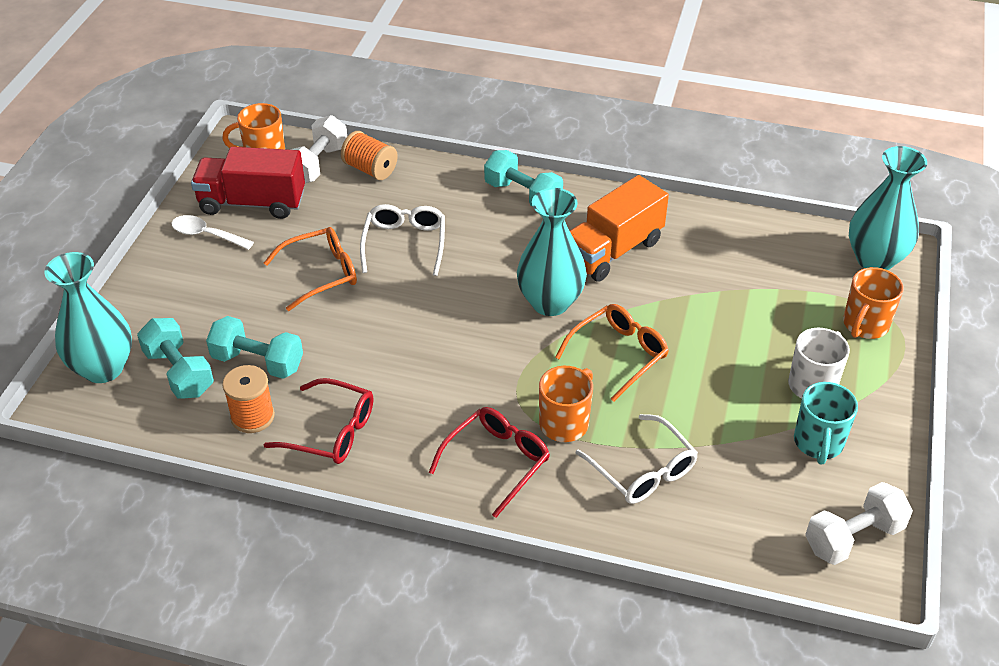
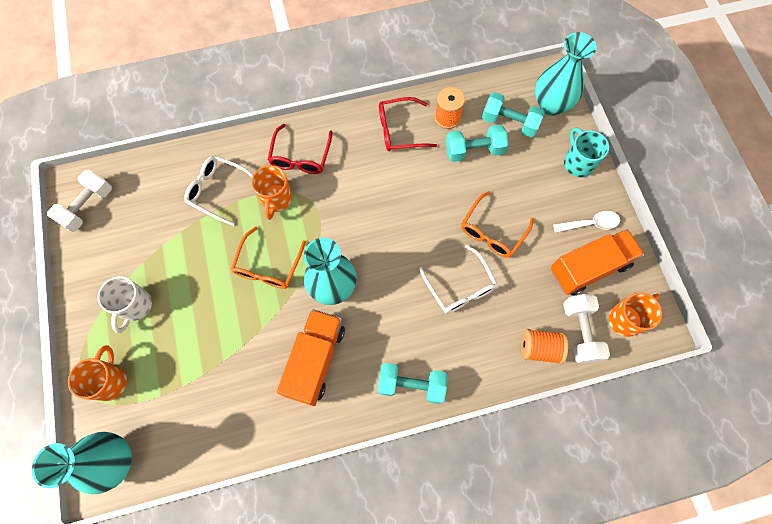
camera: 150 degrees right, 25 degrees up
(252, 203) = (589, 268): red truck -> orange truck
(818, 443) = (121, 261): turquoise mug -> turquoise mug (578, 163)

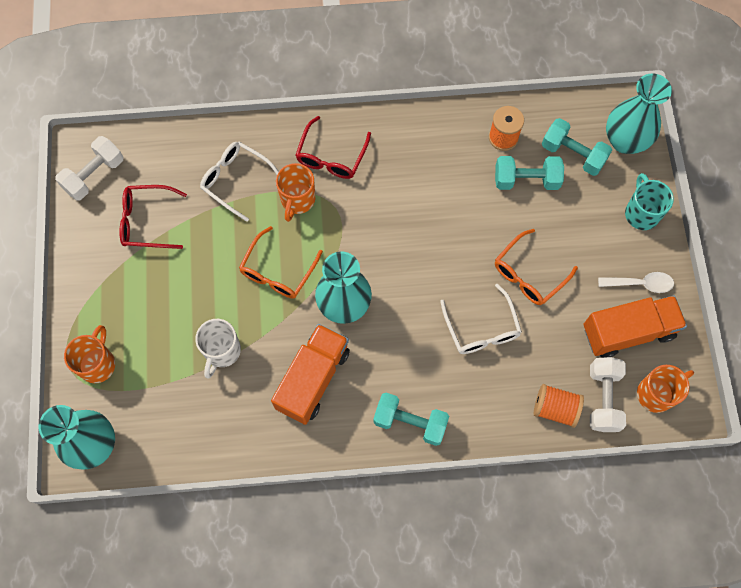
camera: 10 degrees right, 0 degrees up
(135, 306) = (132, 291): white mug -> white mug (222, 351)
(400, 130) = (447, 143): red glasses -> red glasses (147, 221)

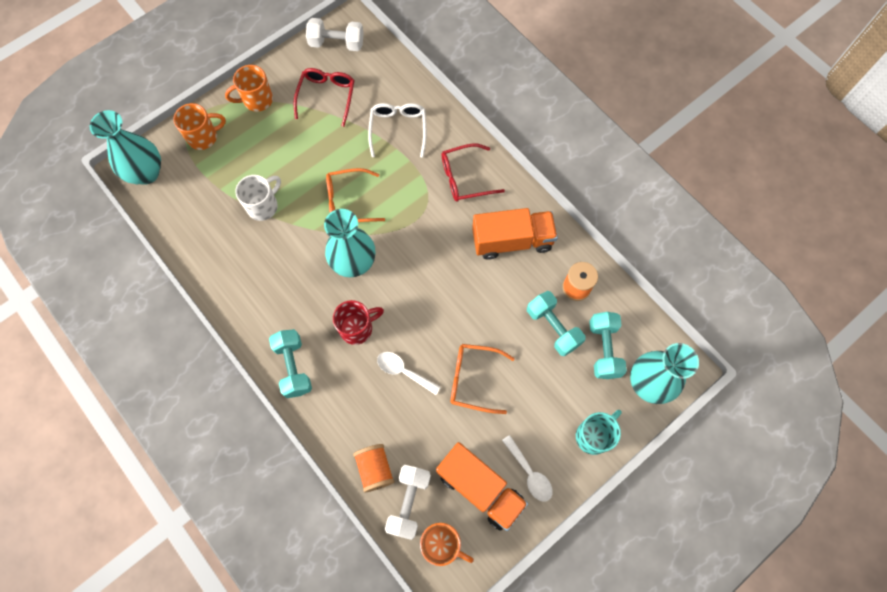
camera: 55 degrees right, 0 degrees up
(147, 221) = (326, 97): red glasses -> red glasses turned 45 degrees clockwise
(222, 351) = (263, 206): white mug -> white mug turned 150 degrees clockwise
(297, 200) = (413, 178): orange mug -> orange mug (257, 100)
(313, 379) = (282, 278): orange truck -> orange truck (512, 241)
(412, 342) = (357, 328): none -> red mug
(481, 328) = (403, 371): white glasses -> white spoon
(603, 398) = (409, 502): white dumbbell -> white dumbbell turned 45 degrees counterclockwise

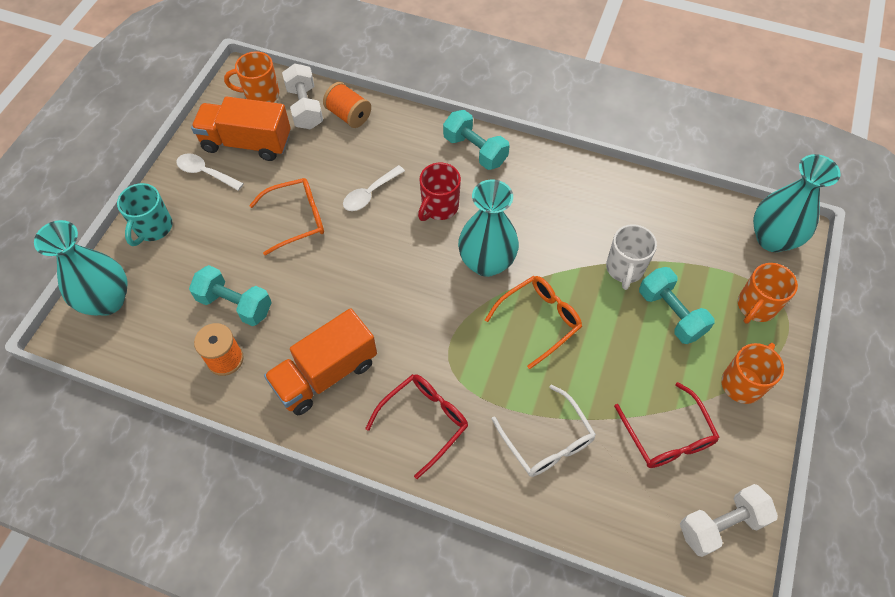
camera: 150 degrees right, 10 degrees down
(403, 371) = (370, 194): white spoon -> white spoon turned 135 degrees clockwise
(604, 349) = (169, 310): turquoise dumbbell -> turquoise dumbbell (670, 313)

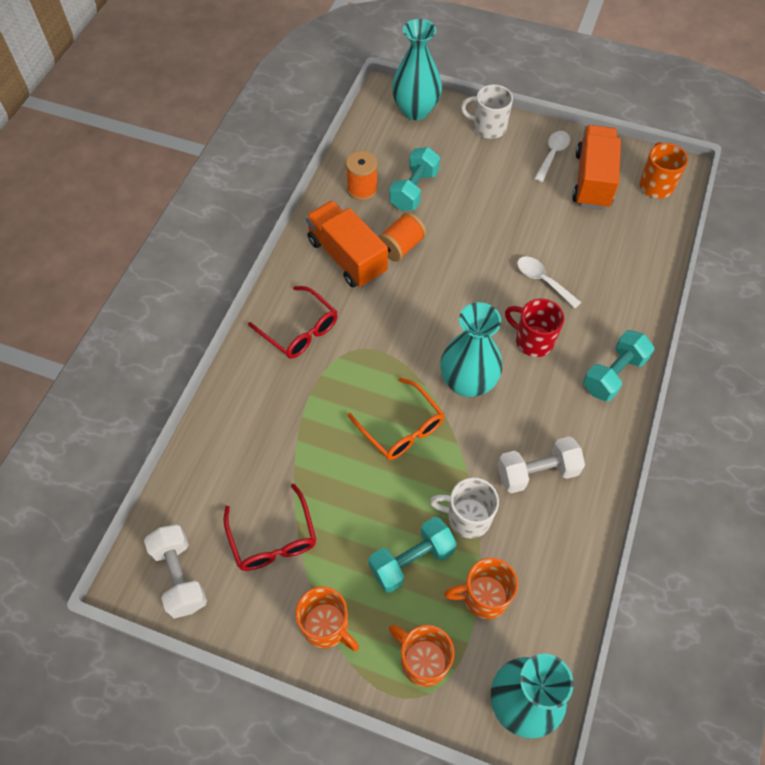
camera: 90 degrees right, 0 degrees up
(153, 228) = (488, 127): turquoise mug -> white mug
(296, 219) = (506, 225): orange glasses -> none
(305, 107) = (646, 221): white dumbbell -> white dumbbell (537, 472)
(348, 115) = (642, 258): orange spool -> orange spool (401, 247)
(546, 440) = (275, 427): white glasses -> none
(667, 435) = (273, 537): red glasses -> red glasses turned 90 degrees counterclockwise
(693, 260) = (483, 597): none -> orange mug

